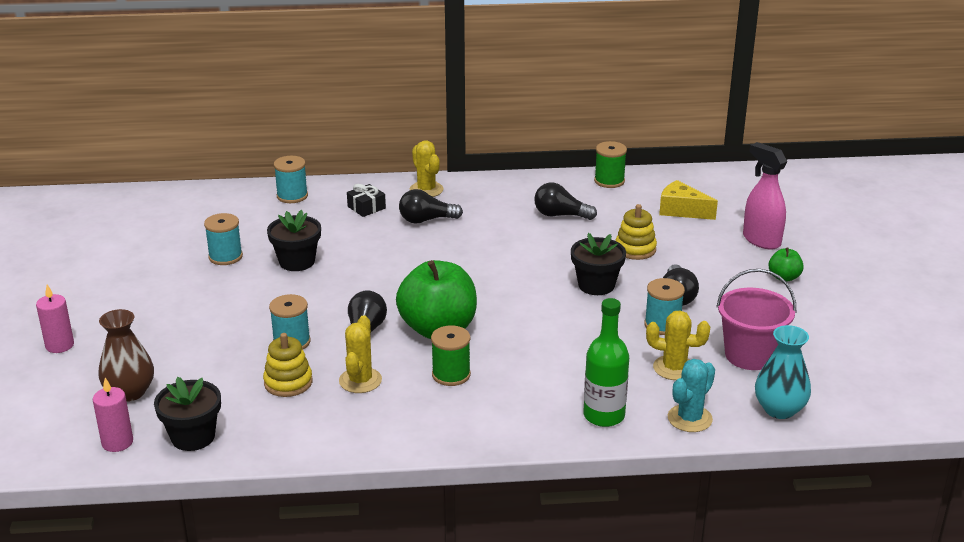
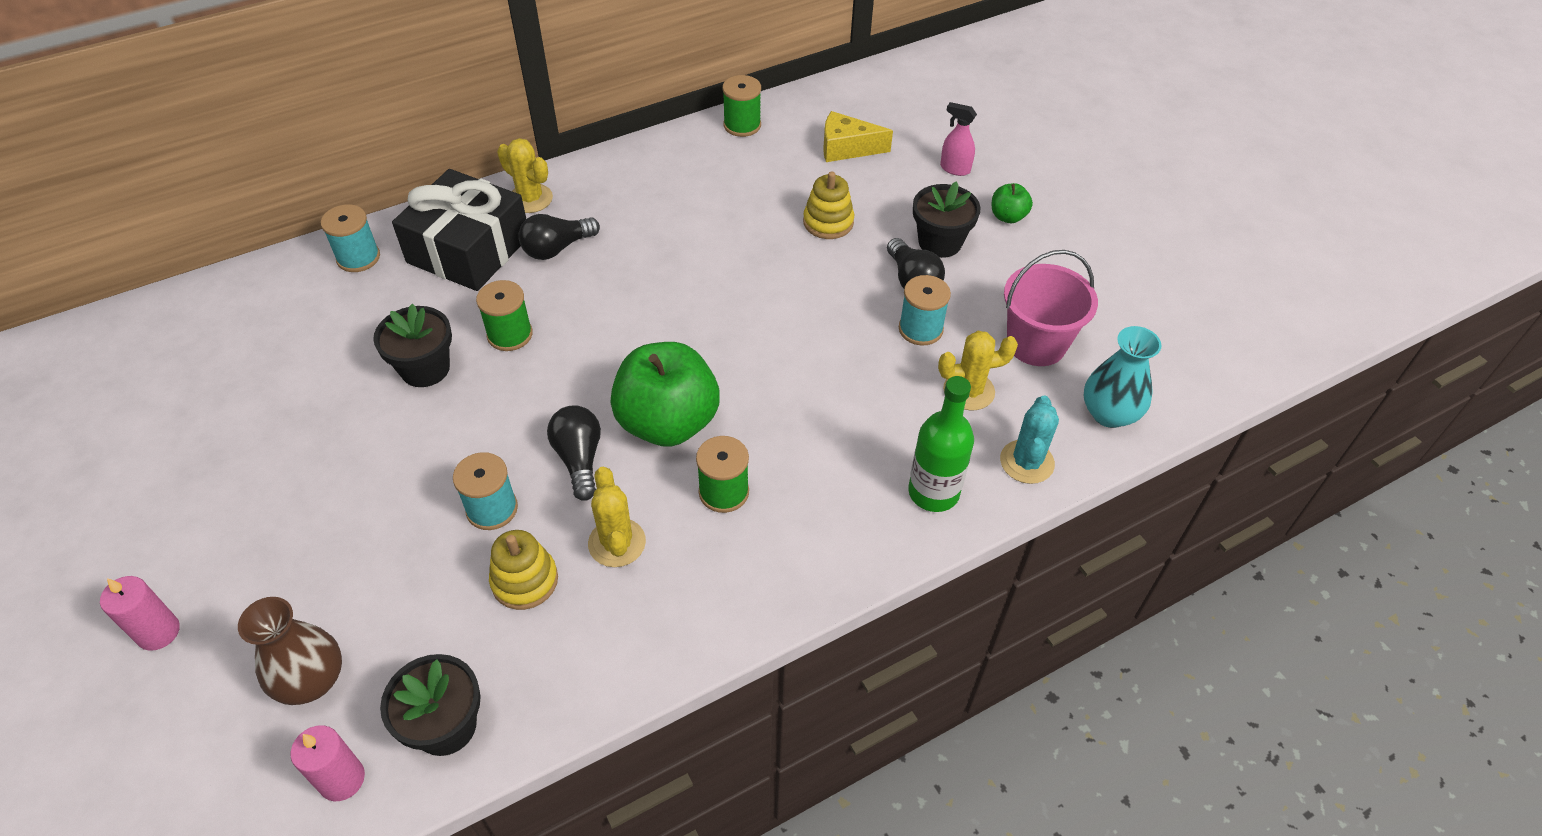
camera: 25 degrees left, 20 degrees up
(225, 256) = (321, 390): turquoise spool -> none
(363, 258) = (510, 334): none -> green spool
(366, 207) = (469, 249): black gift -> black gift, size x2.40
(560, 215) = (715, 194): black light bulb -> none
(596, 285) = (815, 291): black flower pot -> black flower pot (940, 242)
(761, 240) = (954, 169): pink spray bottle -> pink spray bottle, size x0.61

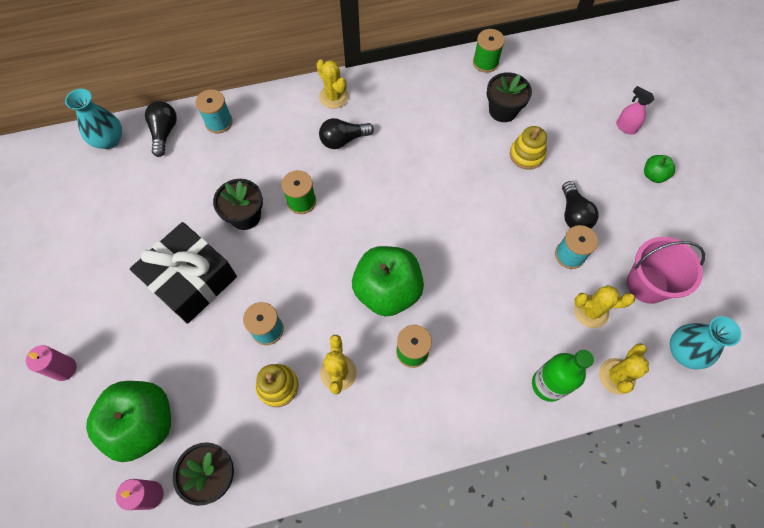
camera: 15 degrees right, 15 degrees up
(182, 309) = (109, 140): none -> turquoise vase
(311, 680) = (144, 424): brown vase -> green apple
(469, 249) = (287, 129): black gift -> black gift (191, 280)
(579, 459) = (327, 305): black light bulb -> black light bulb (164, 132)
(846, 148) = (553, 95): yellow cheese -> none
(940, 242) = (600, 187): black flower pot -> black flower pot (503, 110)
(1026, 462) = (616, 376): turquoise cactus -> yellow cactus

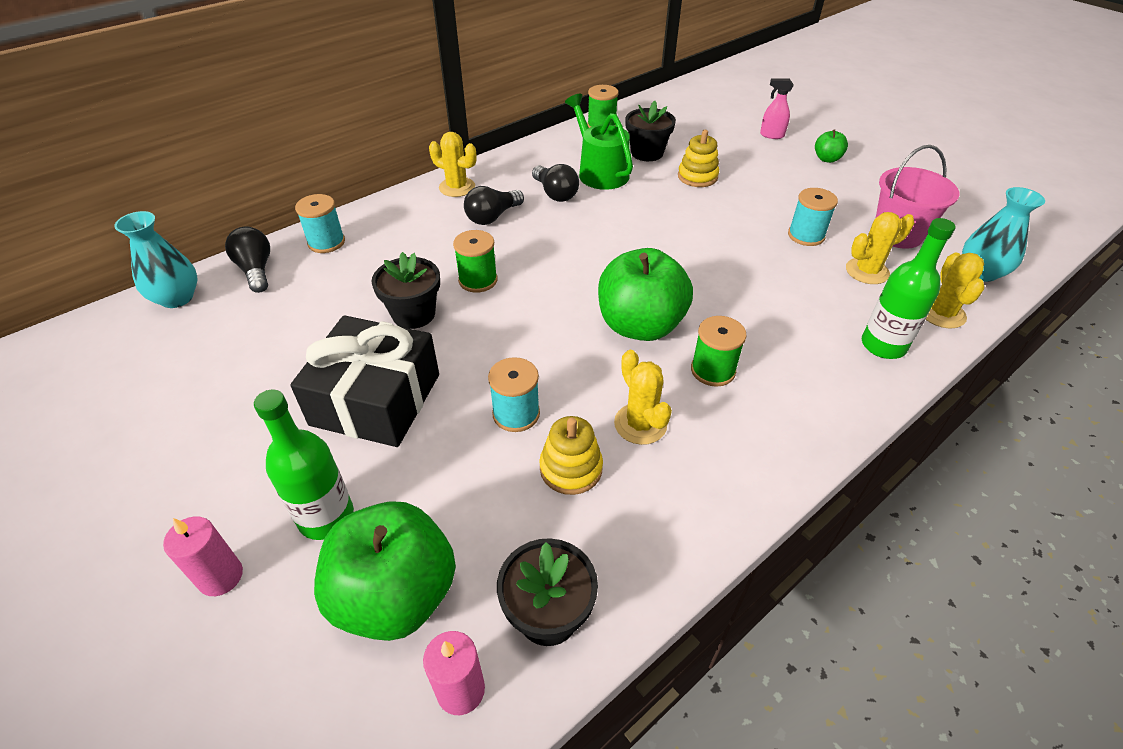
camera: 25 degrees left, 20 degrees down
(129, 355) = (326, 517): none -> green bottle
(451, 119) = (600, 172): none -> green watering can
(573, 214) = (781, 205): black light bulb -> black light bulb (555, 194)

